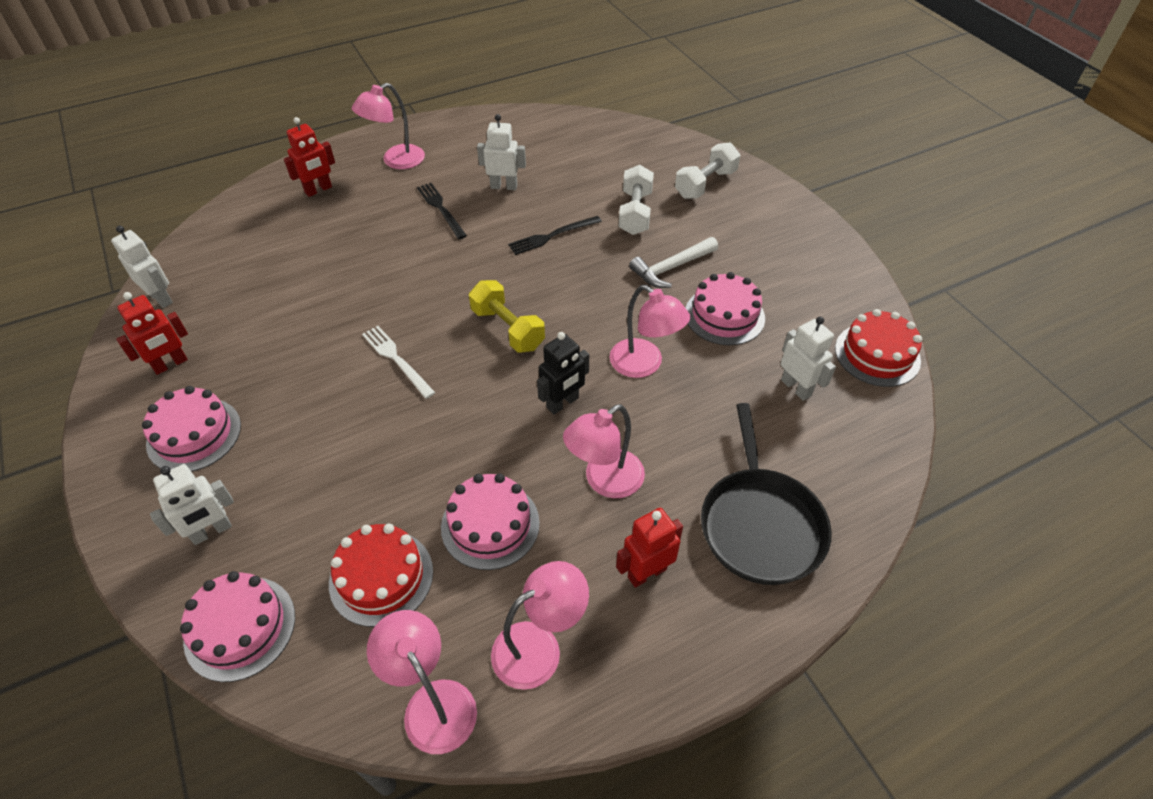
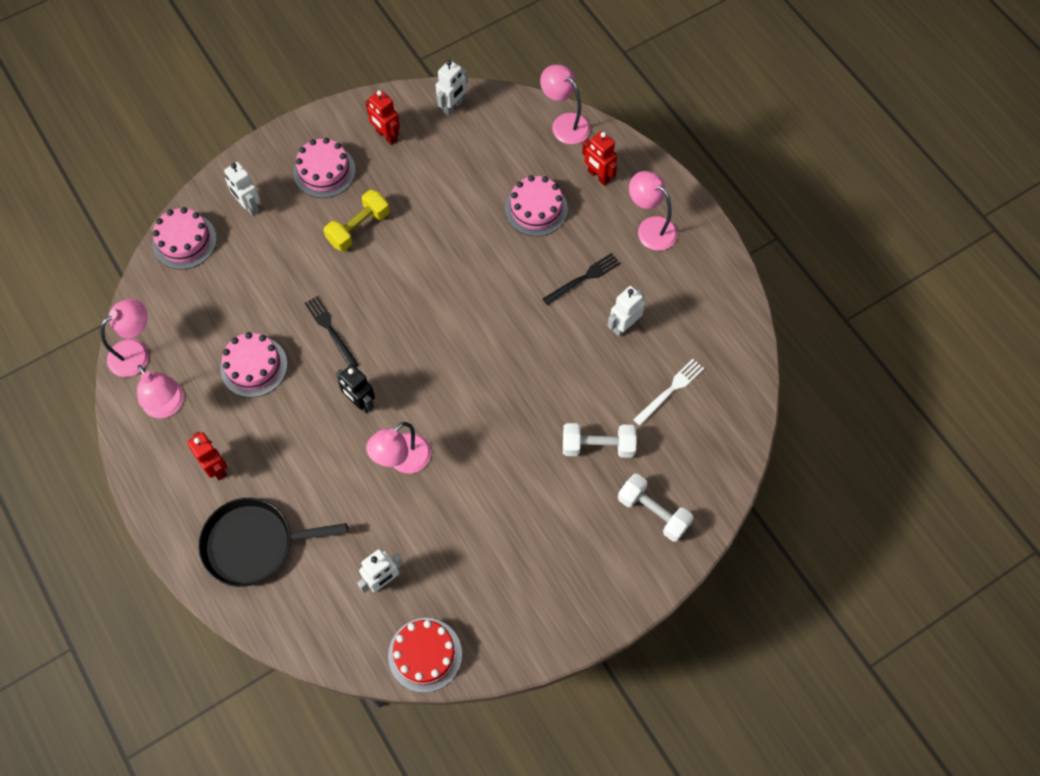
camera: 85 degrees right, 15 degrees up
(381, 577) = (216, 309): red cake -> none
(397, 360) = (398, 280): white fork -> white fork (670, 391)
(504, 186) = (624, 326): white robot -> white robot turned 135 degrees counterclockwise
(508, 329) = (436, 353): yellow dumbbell -> yellow dumbbell (358, 228)
(552, 235) = (556, 376): black fork -> black fork (331, 330)
(604, 481) = (289, 437): pink lamp -> pink lamp (565, 123)
(671, 268) = (522, 480): white hammer -> none
(724, 315) = (464, 525): pink cake -> pink cake (536, 209)

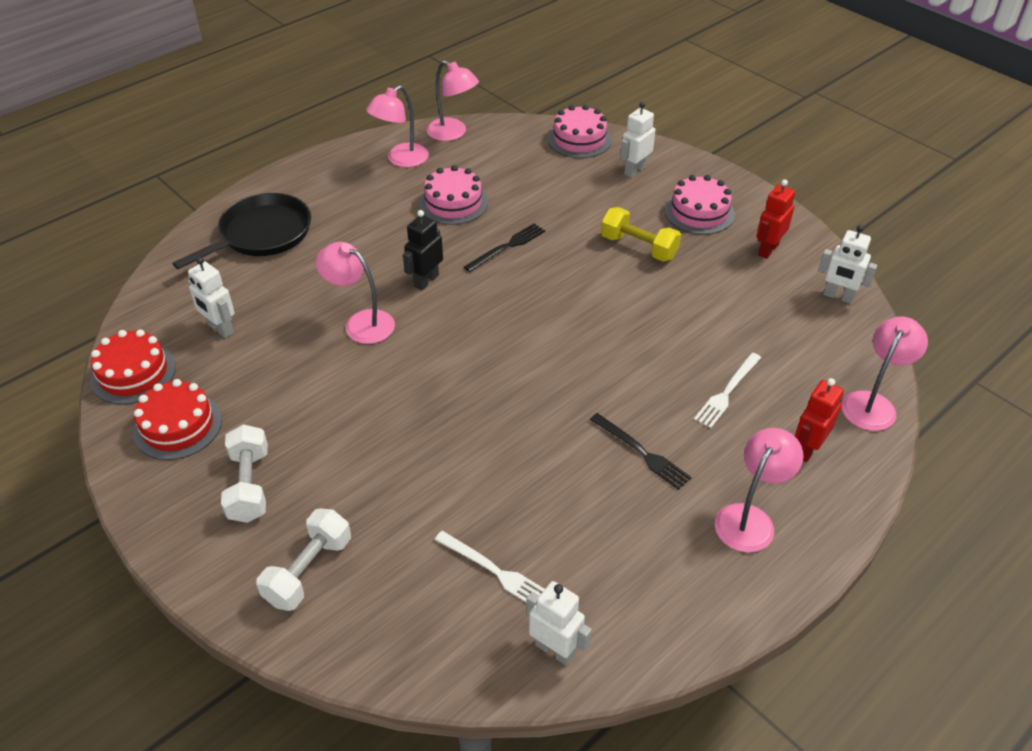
camera: 80 degrees right, 20 degrees down
(217, 468) = (341, 198): red robot -> none
(254, 544) = (261, 234): black pan -> black pan turned 60 degrees clockwise
(495, 612) = (178, 426): none -> red cake
(536, 209) = (727, 391): pink cake -> white fork
(598, 446) = (399, 498): white dumbbell -> white dumbbell (249, 486)
(624, 326) = (582, 505): white robot -> white robot (555, 650)

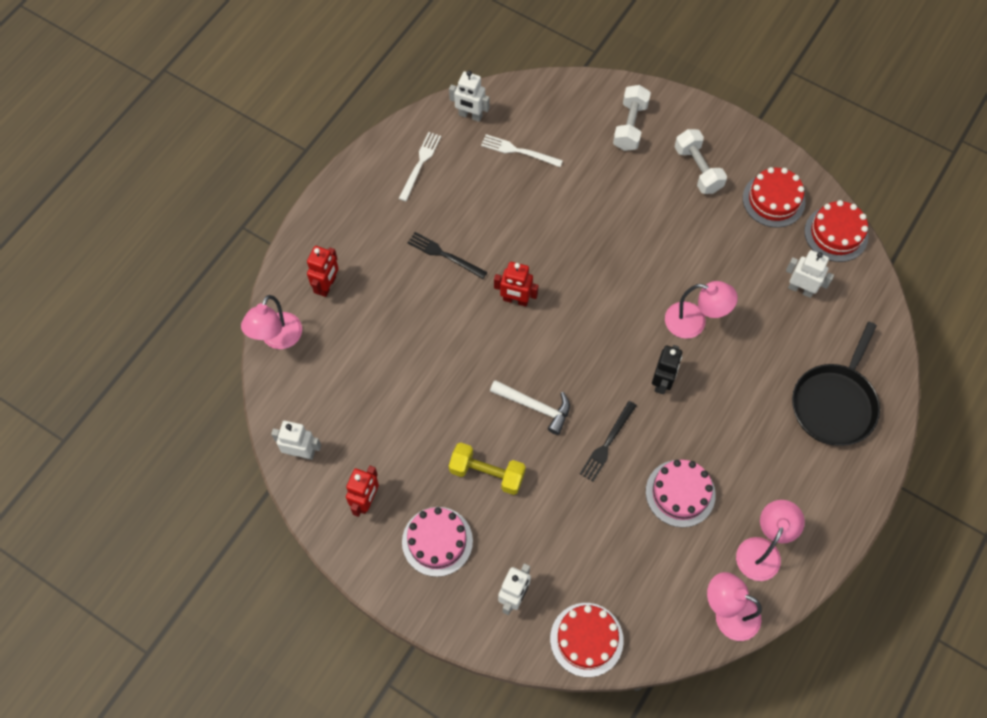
camera: 165 degrees right, 20 degrees up
(562, 384) = (515, 300): none -> red robot
(572, 286) = (535, 407): none -> white hammer
(579, 139) = (586, 639): pink cake -> red cake
(727, 391) = (389, 324): white fork -> white fork (420, 164)
(750, 518) = (365, 222): pink lamp -> none

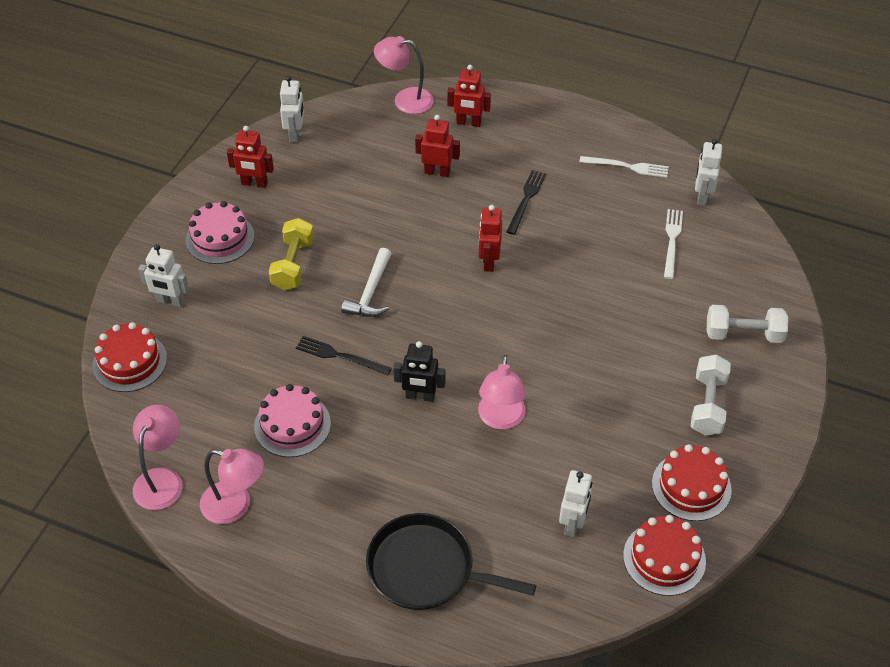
camera: 80 degrees right, 15 degrees down
(390, 325) = (437, 172): none -> red robot
(698, 169) = (708, 405): white dumbbell -> white dumbbell turned 45 degrees counterclockwise

